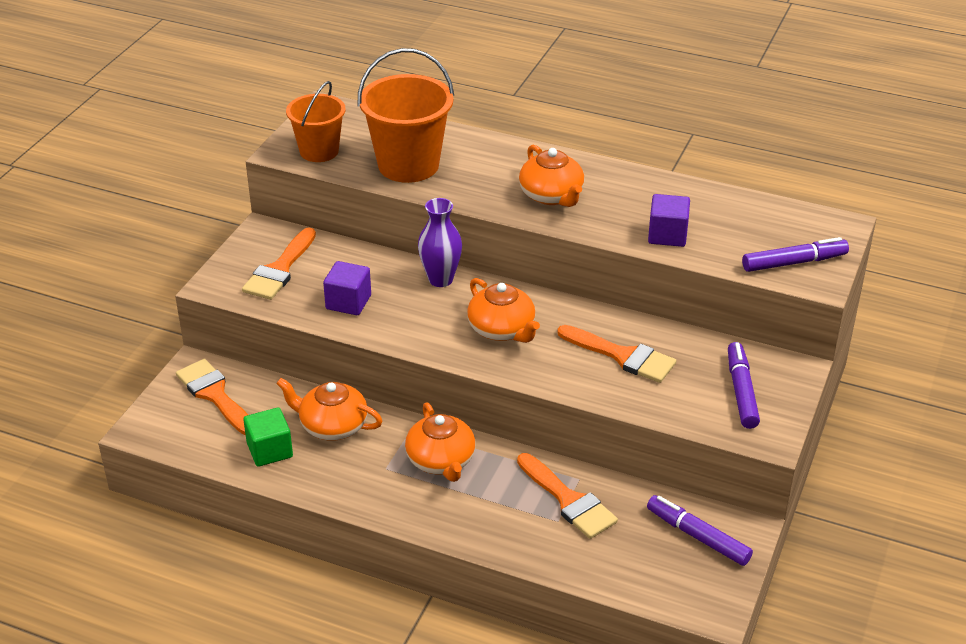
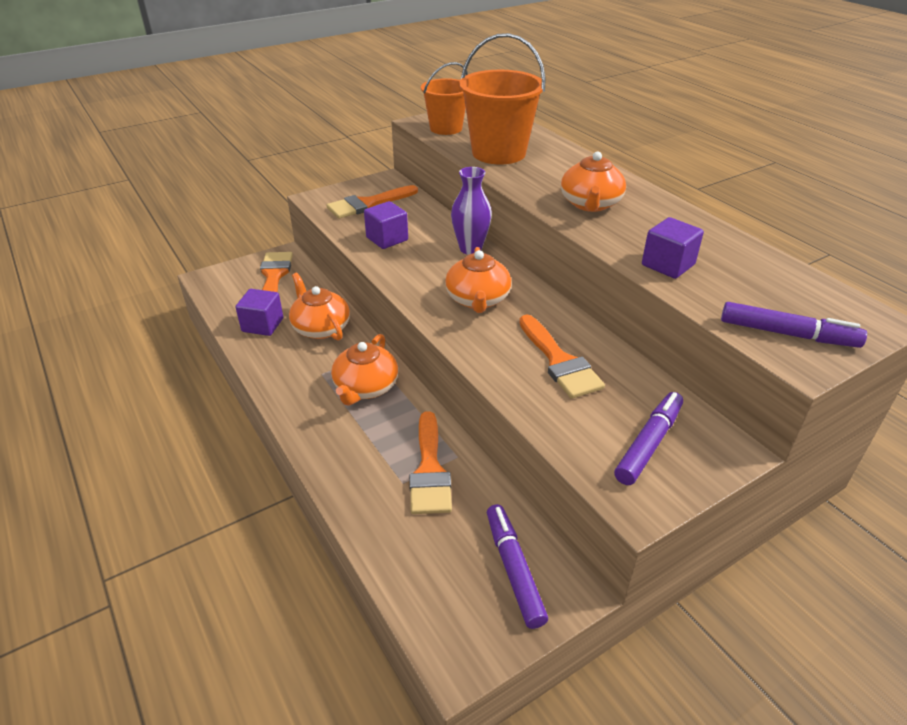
camera: 35 degrees right, 0 degrees up
(270, 450) = (262, 325): green cube -> purple cube

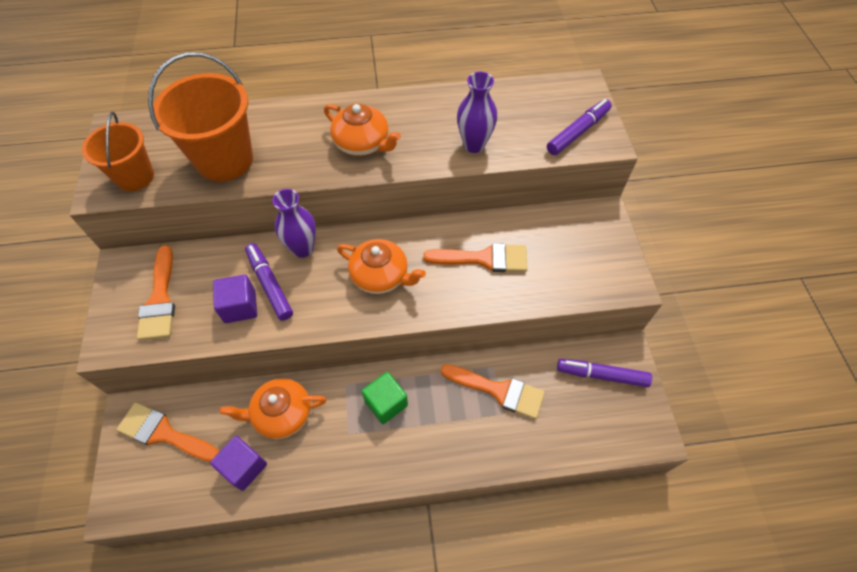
camera: 65 degrees left, 20 degrees up
(365, 387) = (386, 403): orange teapot -> green cube
(648, 444) = (584, 251): purple marker -> purple marker (270, 285)
(668, 265) = (474, 145): purple cube -> purple vase

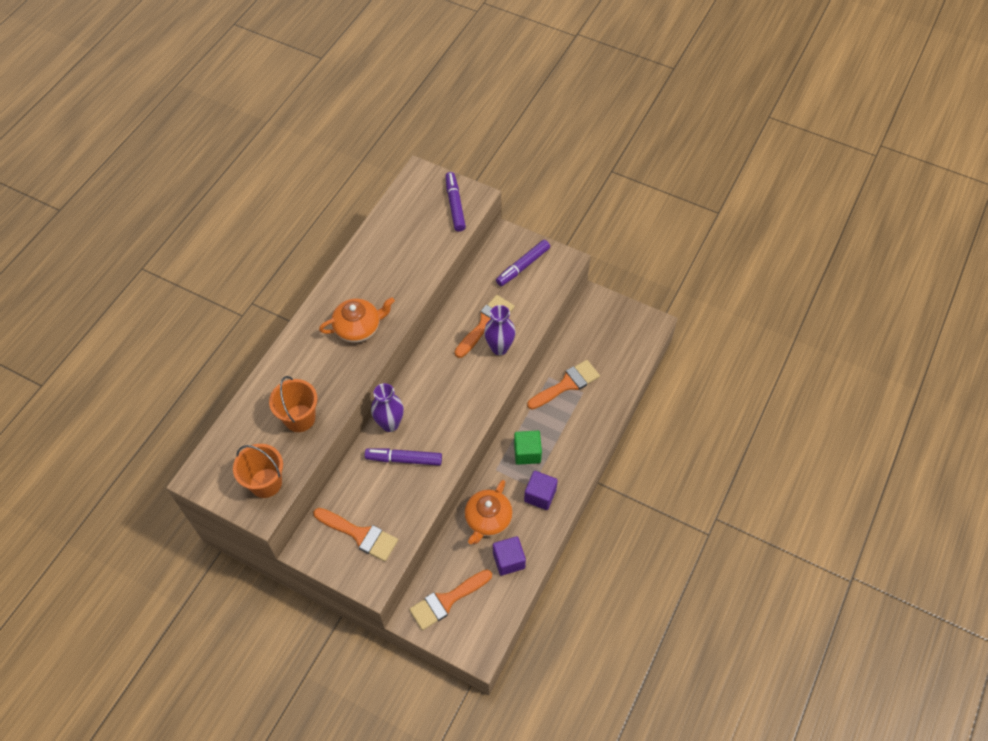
camera: 55 degrees left, 0 degrees up
(225, 160) = (299, 418): orange bucket -> orange bucket, size x0.64
(240, 307) = (407, 486): purple cube -> purple cube (540, 495)
(380, 276) = (451, 389): orange teapot -> none
(474, 145) = (416, 266): purple vase -> purple vase (499, 348)
(602, 375) = (599, 323): purple marker -> purple marker (523, 266)

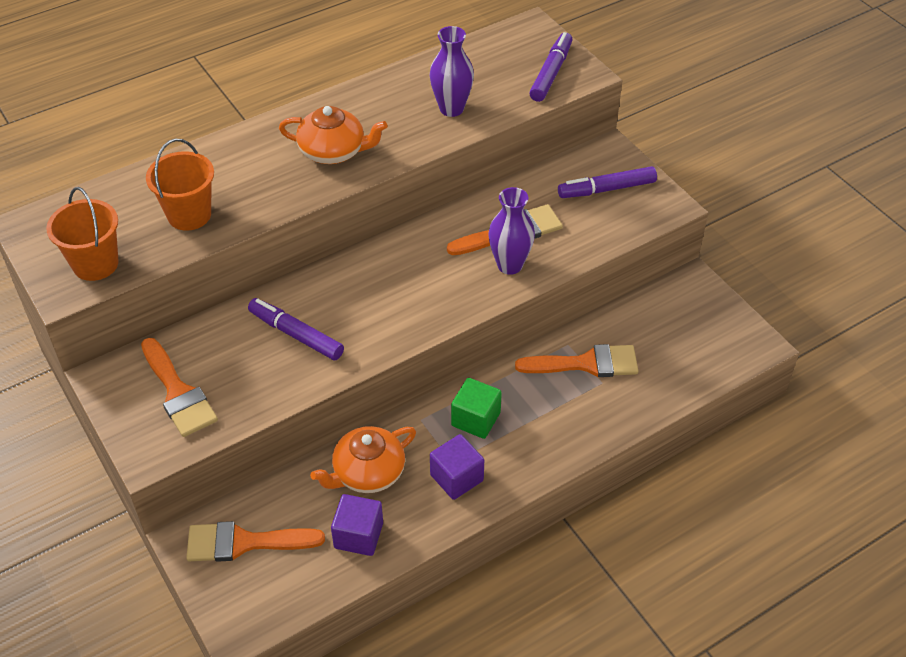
camera: 30 degrees right, 10 degrees down
(390, 424) = (309, 288): purple vase -> purple vase (451, 109)

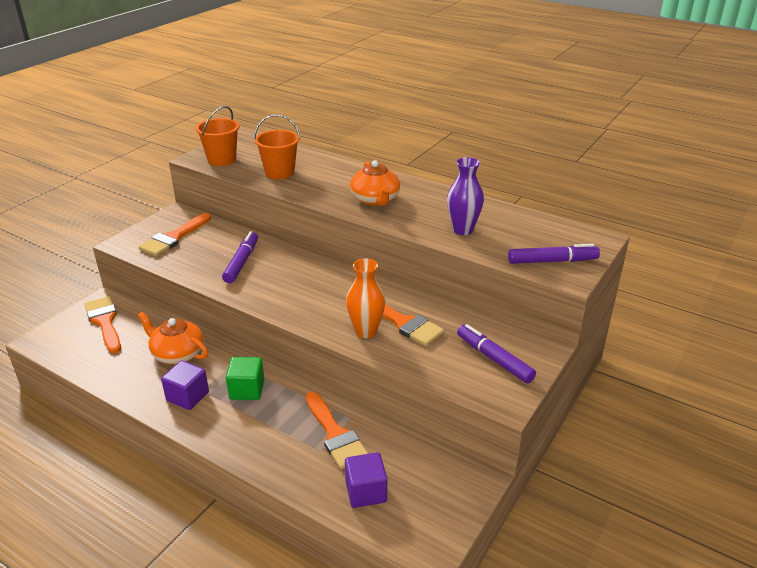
camera: 65 degrees right, 15 degrees down
(358, 535) = (122, 366): purple cube -> purple cube (366, 491)
(510, 265) = (366, 331): purple vase -> orange vase

